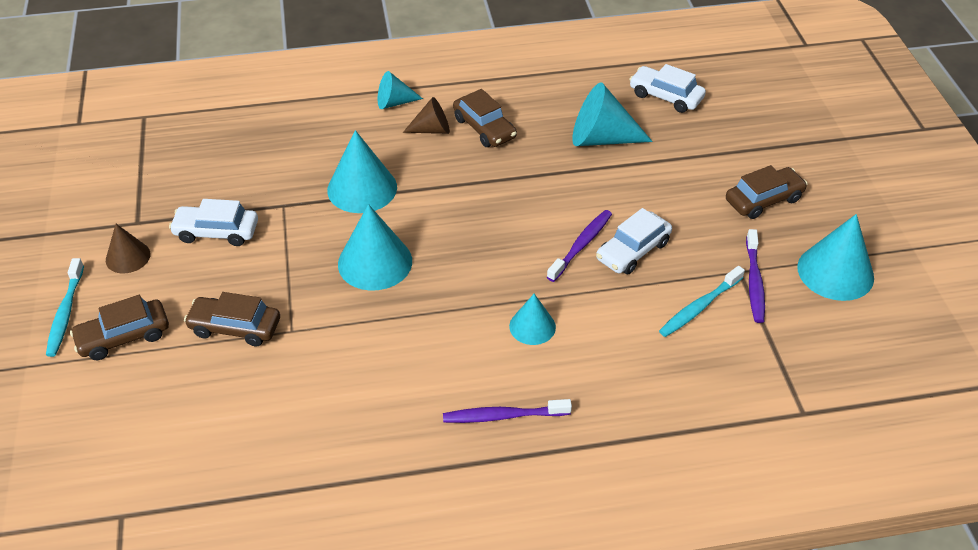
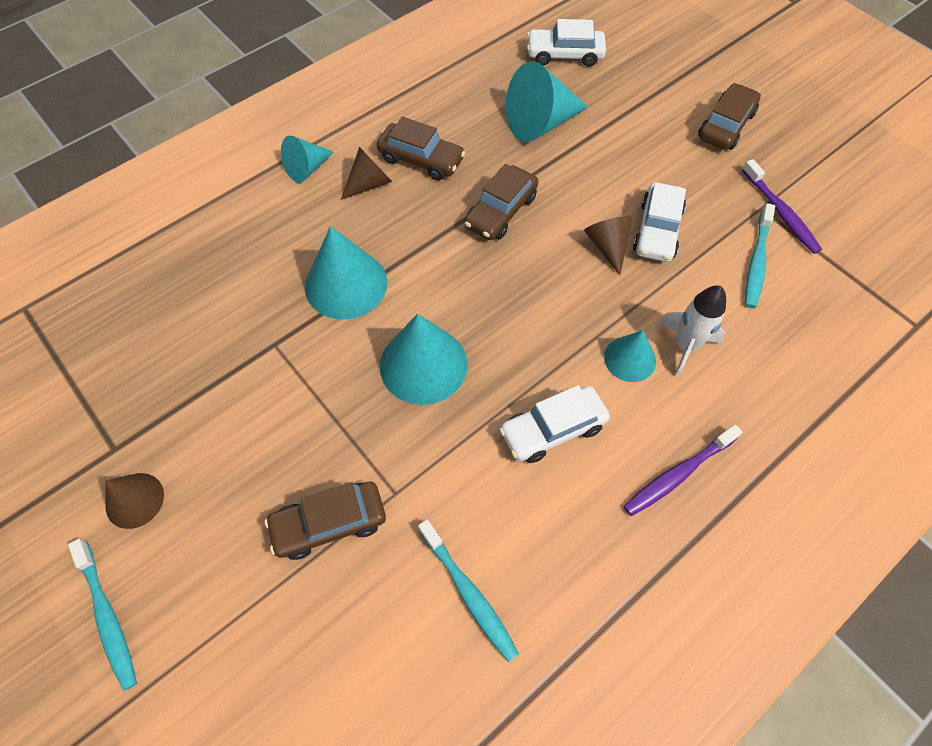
camera: 30 degrees left, 15 degrees up
(124, 336) = (205, 608): brown car -> brown car (501, 211)
(216, 232) = (220, 414): white car -> white car (553, 429)
(292, 412) = (469, 593): none -> turquoise toothbrush
(581, 245) = (607, 246): purple toothbrush -> brown cone
(584, 338) = (685, 346): none -> white rocket
(835, 272) = (835, 171): turquoise cone -> none

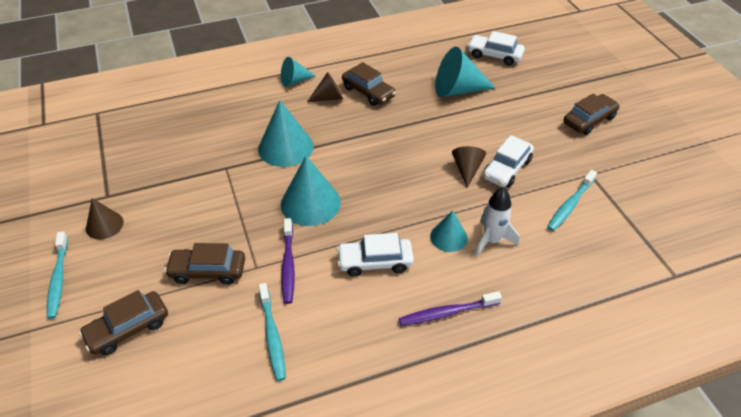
camera: 20 degrees right, 15 degrees down
(501, 211) = (405, 132): brown car -> brown car (128, 328)
(781, 213) = (603, 180): purple toothbrush -> purple toothbrush (288, 265)

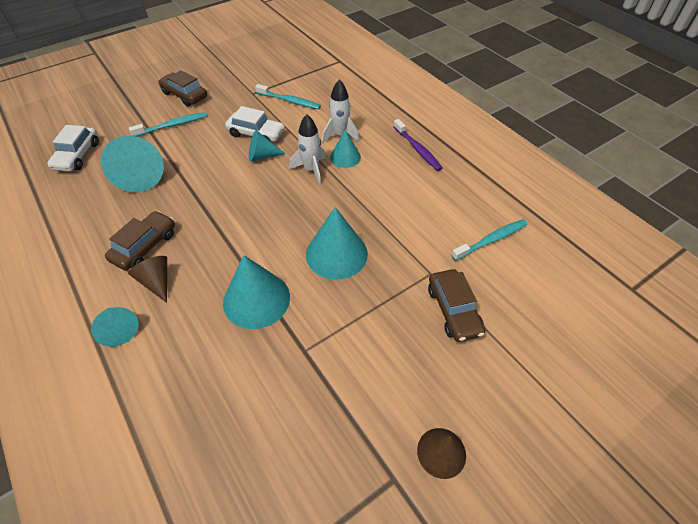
camera: 105 degrees left, 5 degrees up
(58, 279) = (537, 461): turquoise toothbrush -> turquoise toothbrush (172, 125)
(128, 328) = (548, 352): brown car -> none
(288, 265) = (418, 250): purple toothbrush -> none
(375, 262) = (389, 194): white car -> none
(434, 204) = (311, 170): none -> white rocket
(467, 169) = (262, 156): brown cone -> turquoise cone

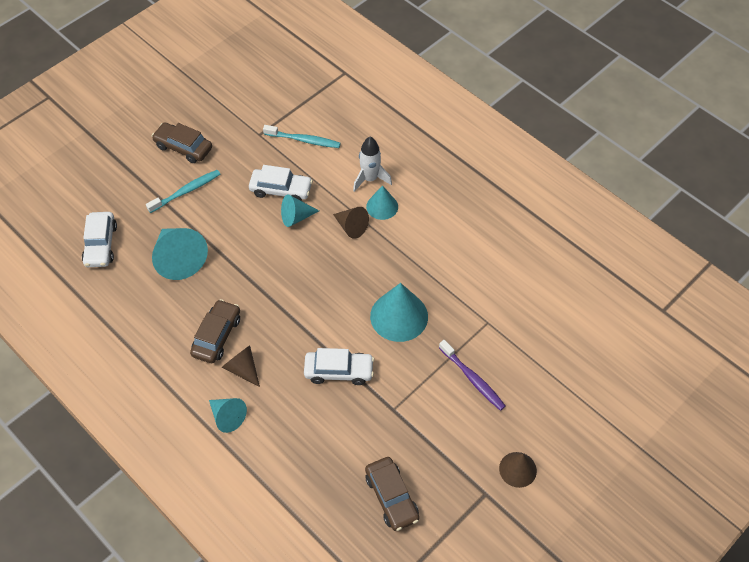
camera: 10 degrees left, 5 degrees up
(256, 299) = (339, 371): turquoise cone -> white car
(311, 170) = (351, 227): white rocket -> brown cone
(417, 149) = (453, 186): purple toothbrush -> purple toothbrush (473, 379)
(453, 310) = (512, 354): brown car -> brown car (391, 497)
(491, 240) = (538, 280): turquoise toothbrush -> none

